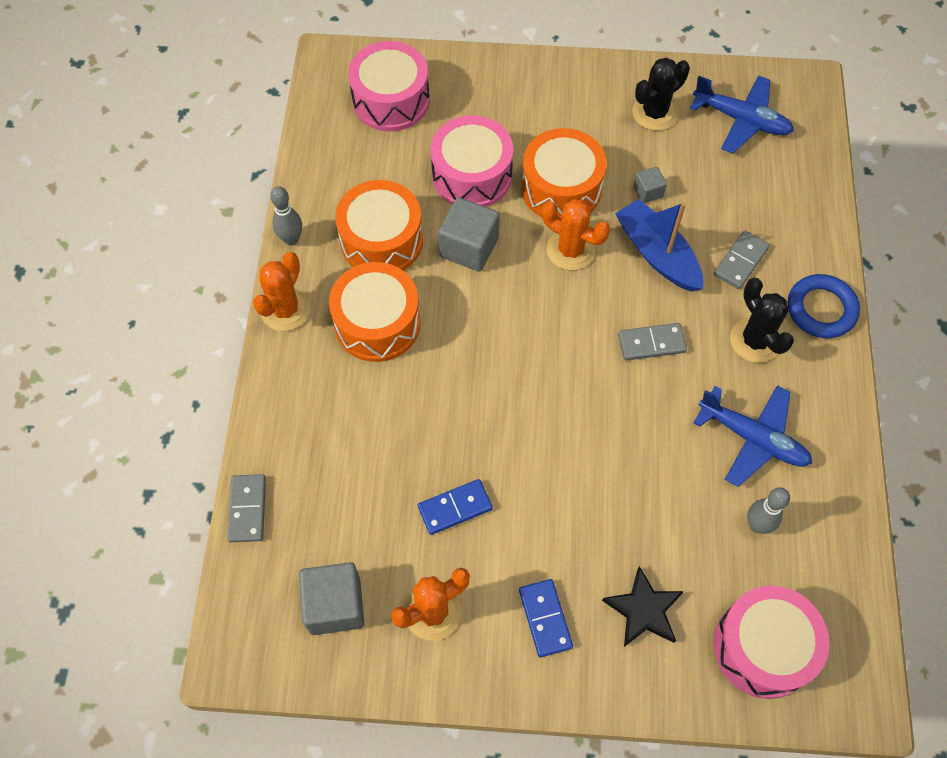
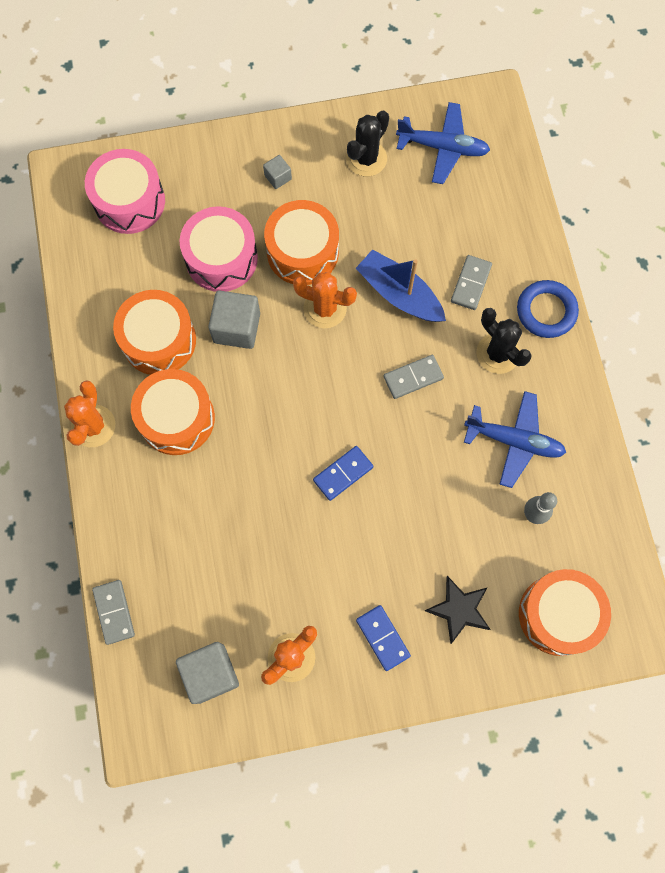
camera: 15 degrees left, 10 degrees up
(291, 239) = (79, 359): grey bowling pin -> none
(455, 508) = (286, 565): blue domino -> blue domino (343, 473)
(648, 192) = (378, 237): grey cube -> grey cube (278, 177)
(763, 647) = (558, 615): pink drum -> orange drum

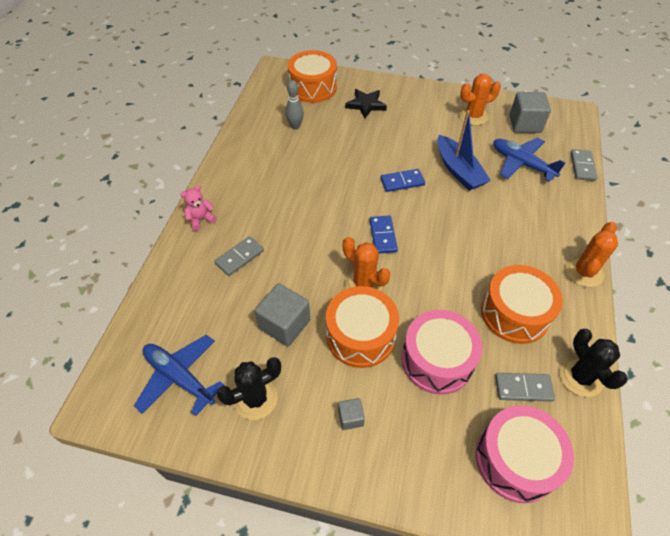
camera: 155 degrees left, 20 degrees down
(177, 418) = (513, 253): orange drum -> none
(237, 328) = (443, 297): grey cube -> grey cube (284, 324)
(382, 638) = (416, 108): blue domino -> blue domino (383, 236)
(399, 294) = (299, 271): blue boat -> blue boat (458, 170)
(413, 378) = (323, 215): grey domino -> grey domino (523, 388)
(498, 353) = (254, 208): black cactus -> black cactus (580, 377)
(514, 441) = (280, 160): blue plane -> blue plane (521, 163)
(546, 311) = (201, 219): blue ring -> pink teddy bear

